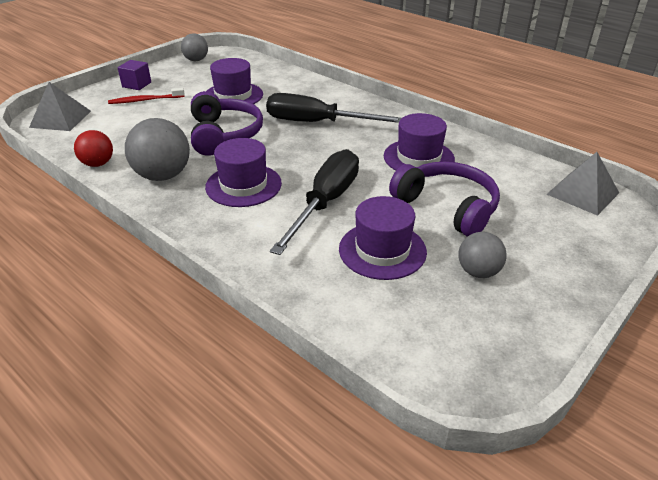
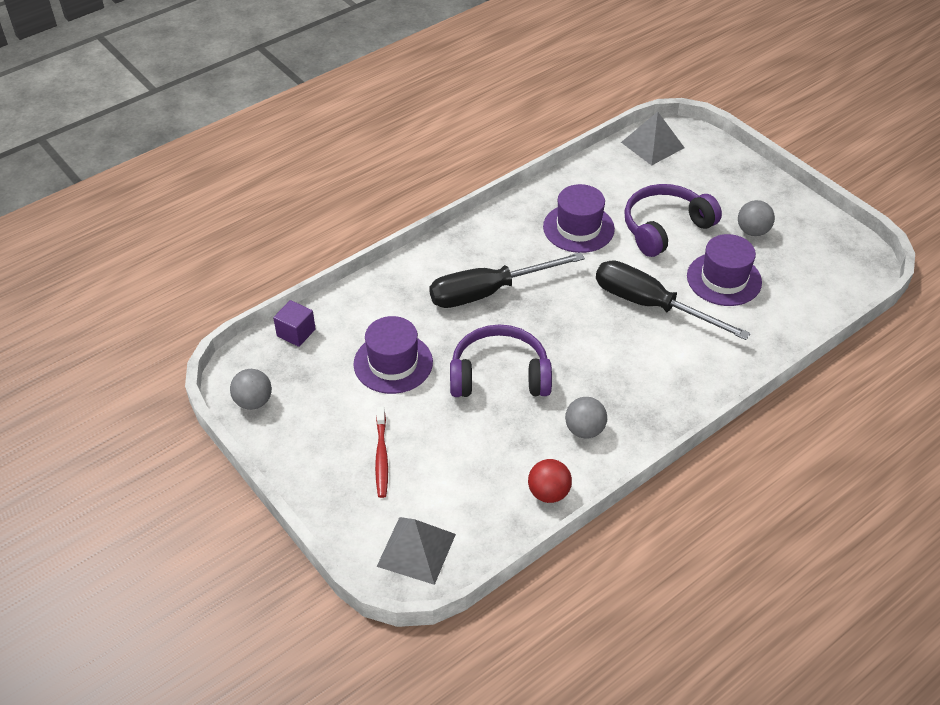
camera: 80 degrees left, 10 degrees up
(136, 84) = (324, 470): purple cube -> purple cube (296, 332)
(163, 176) = (584, 430): grey ball -> grey ball, size x0.61
(243, 185) = (612, 363): purple hat -> none
(317, 123) = (488, 292): black screwdriver -> black screwdriver turned 45 degrees clockwise

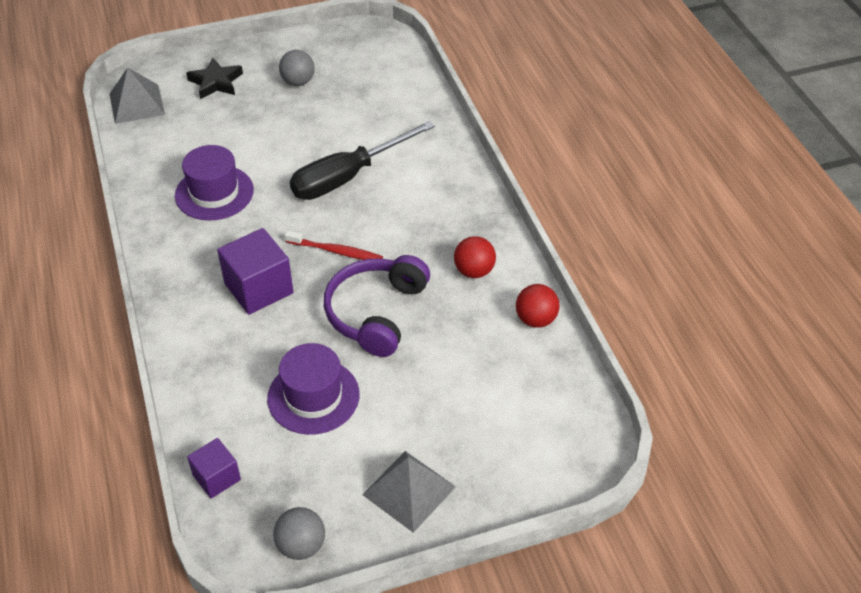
camera: 70 degrees left, 0 degrees up
(381, 457) = (437, 440): red toothbrush -> red toothbrush (336, 251)
(416, 550) = (564, 441): grey pyramid -> grey pyramid (409, 490)
(488, 292) = (259, 288): black screwdriver -> purple cube
(584, 430) = (474, 271): grey ball -> red ball
(665, 227) = (255, 134): purple headphones -> none
(713, 180) = (216, 82): none -> black star
(724, 279) = (345, 120): purple hat -> none

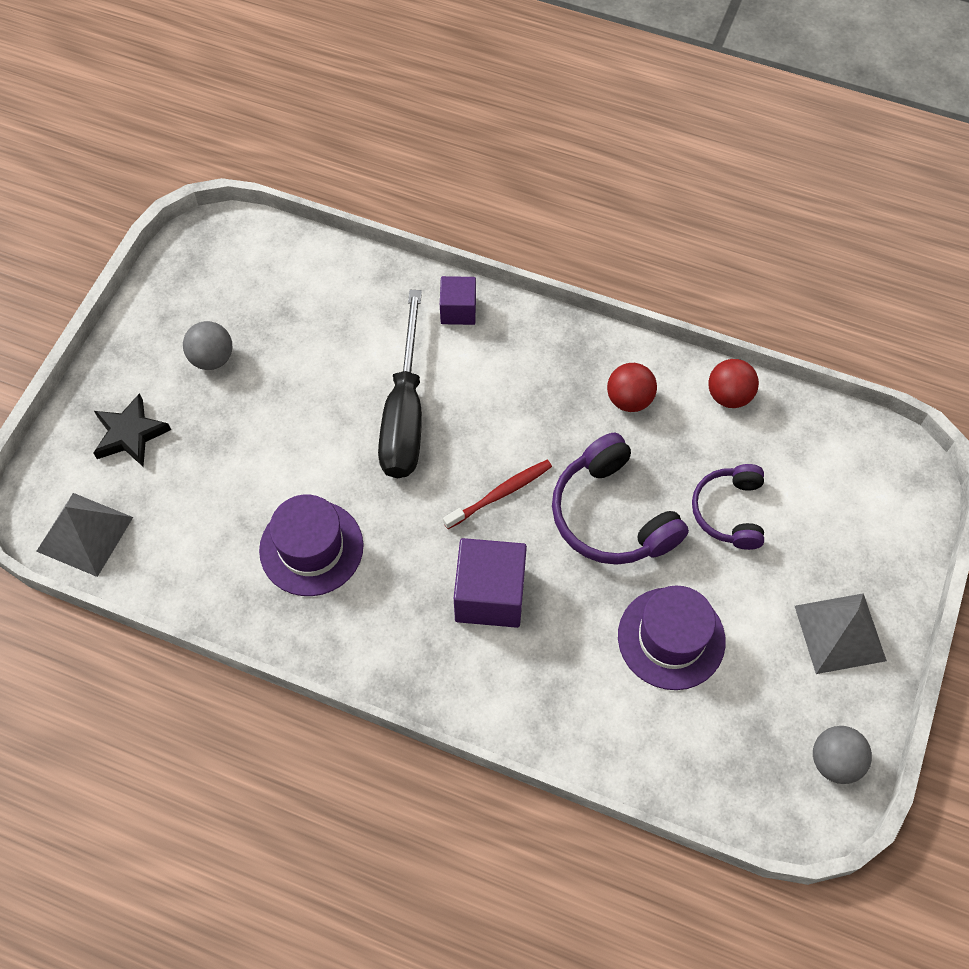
camera: 50 degrees left, 15 degrees up
(216, 477) = (703, 785): purple cube -> purple cube (458, 310)
(443, 372) = (729, 511): none -> purple headphones

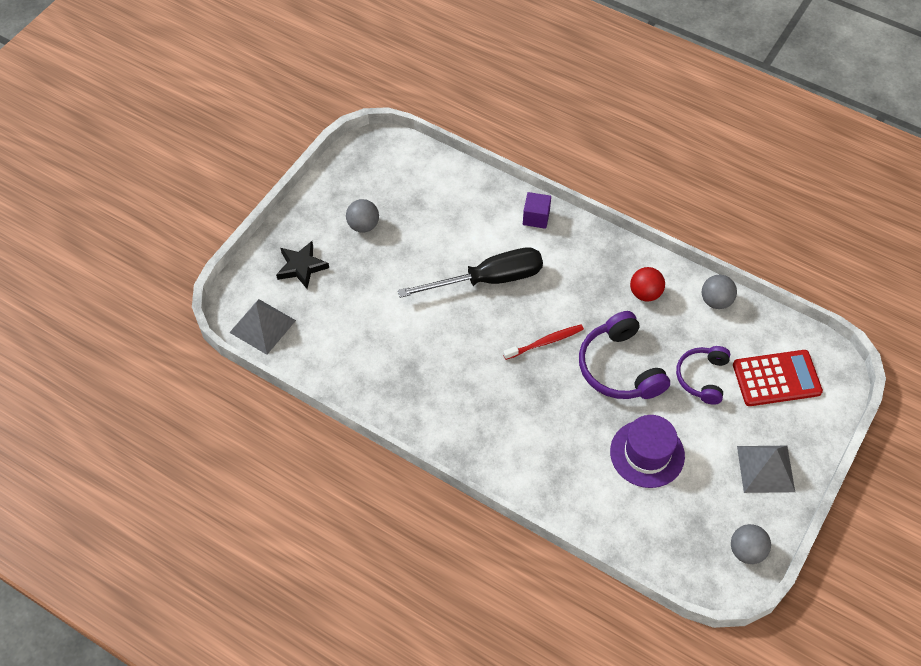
camera: 10 degrees right, 5 degrees down
(311, 548) = (411, 358): purple hat -> none
(405, 413) = (488, 280): black screwdriver -> black screwdriver turned 120 degrees counterclockwise
(490, 595) = (527, 406): purple cube -> none
(729, 395) = (716, 301): red ball -> grey ball
(831, 496) = (776, 378): none -> red calculator

